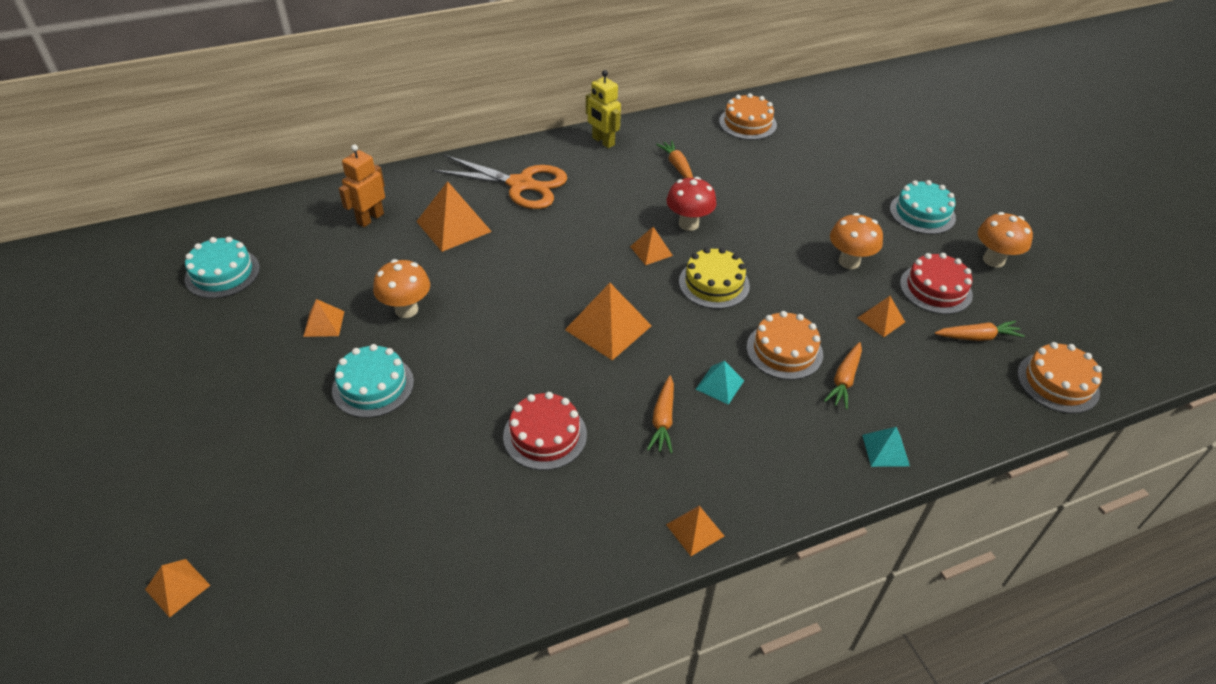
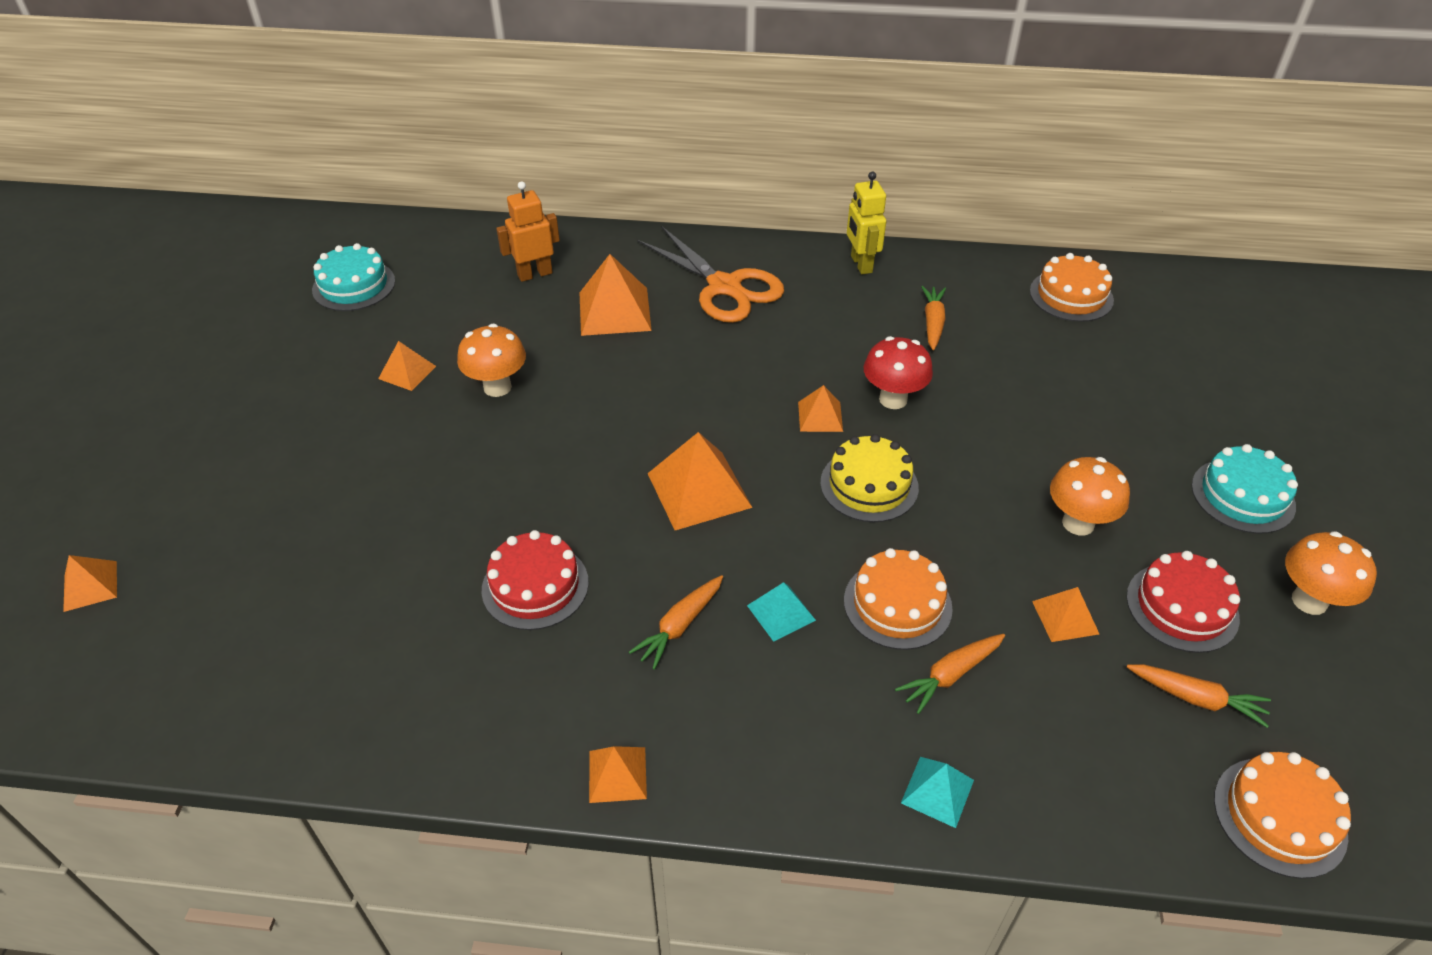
camera: 30 degrees right, 0 degrees up
(373, 386) = (404, 457): turquoise cake -> none

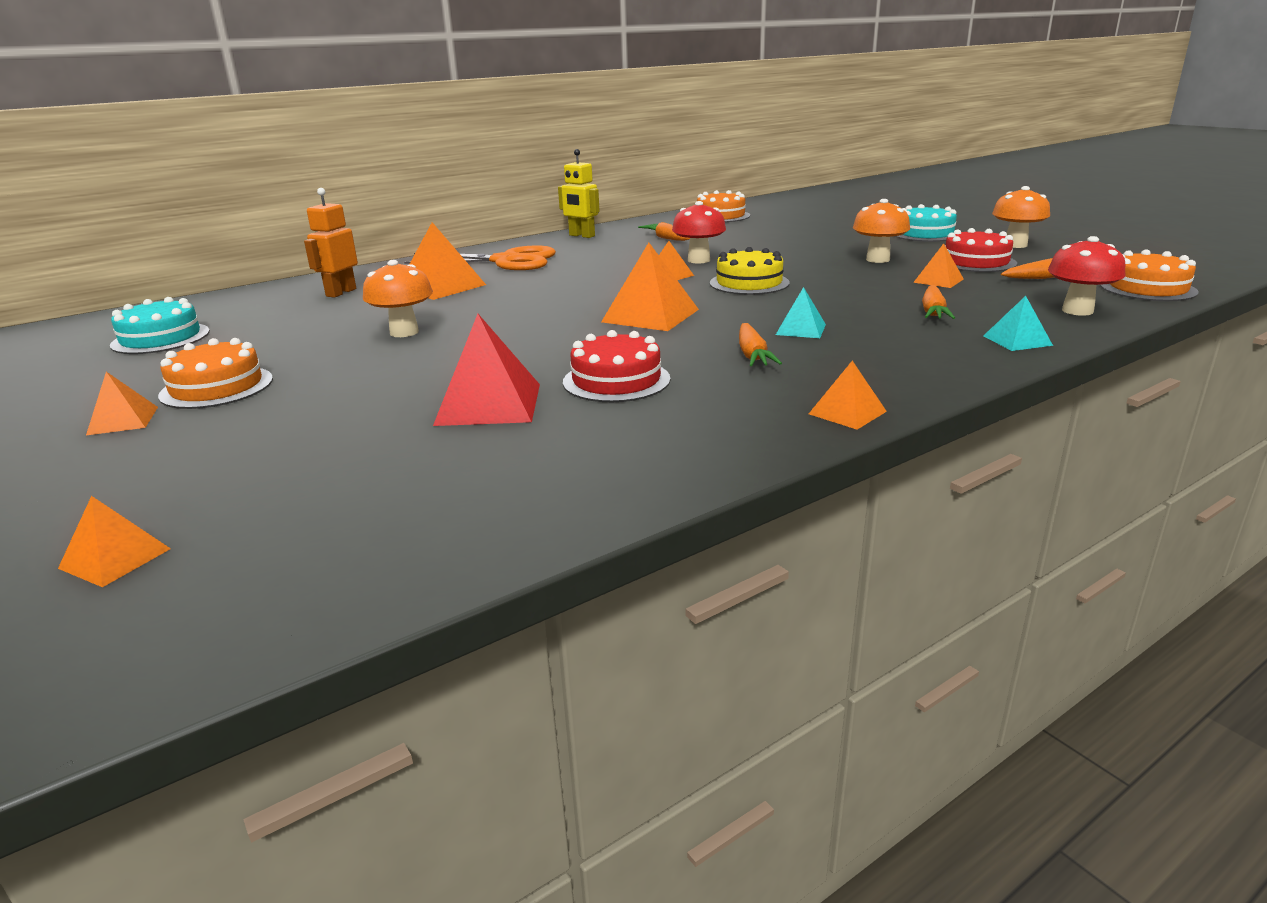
camera: 40 degrees left, 20 degrees down
(407, 372) = (301, 351): orange pyramid -> orange pyramid (123, 420)
(422, 553) = (489, 404): none -> red pyramid
(897, 604) = (854, 305): orange cake -> orange cake (217, 387)
(1102, 792) = (1077, 311): none -> red mushroom

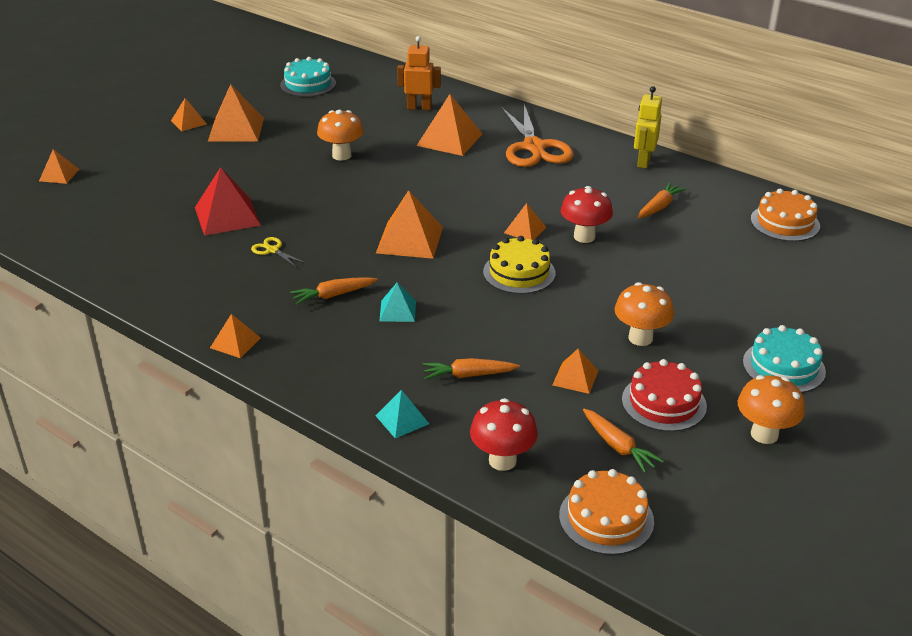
camera: 70 degrees right, 10 degrees up
(217, 387) = (236, 129): orange cake -> orange pyramid
(616, 380) = (272, 250): red cake -> yellow scissors

